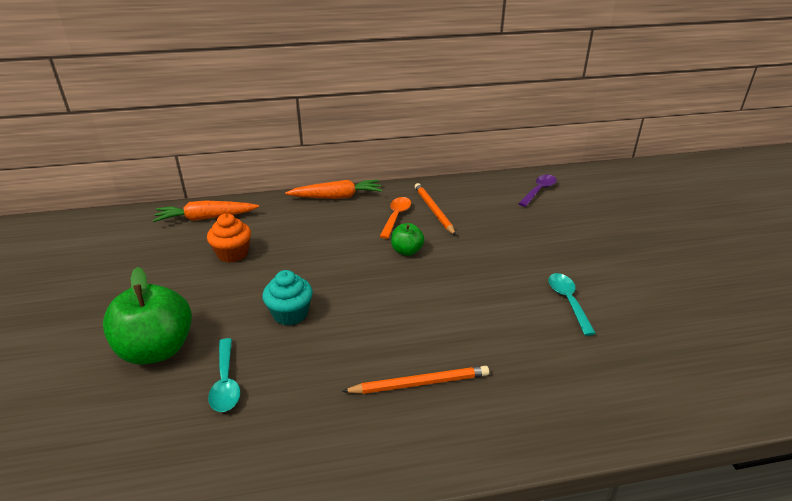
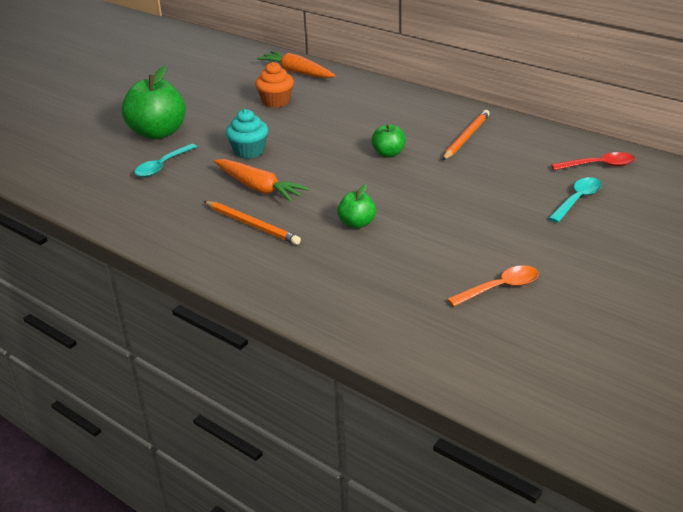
camera: 50 degrees right, 0 degrees up
(337, 197) = (409, 95): orange carrot -> orange carrot (259, 188)
(396, 217) = (426, 128): orange spoon -> orange spoon (500, 288)
(491, 323) = (357, 224): none -> green apple
(539, 191) = (598, 165): purple spoon -> red spoon
(568, 301) = (441, 244): turquoise spoon -> turquoise spoon (577, 200)

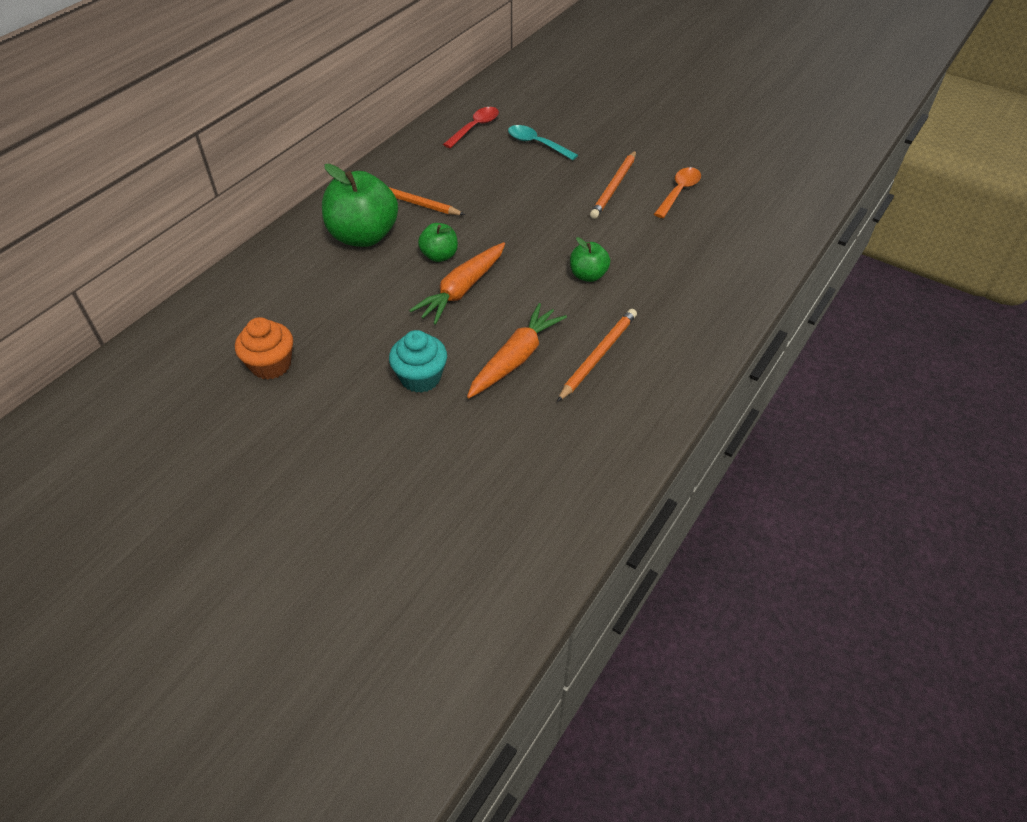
camera: 95 degrees left, 15 degrees up
(158, 133) = (348, 492): green apple -> green apple (363, 236)
(162, 166) = (454, 467): turquoise spoon -> none
(297, 72) = (171, 350): orange carrot -> orange carrot (462, 290)
(500, 288) = (679, 192): orange spoon -> orange spoon turned 60 degrees clockwise
(504, 245) = (614, 187): none -> orange pencil
(598, 165) = (475, 128): red spoon -> red spoon turned 45 degrees clockwise

